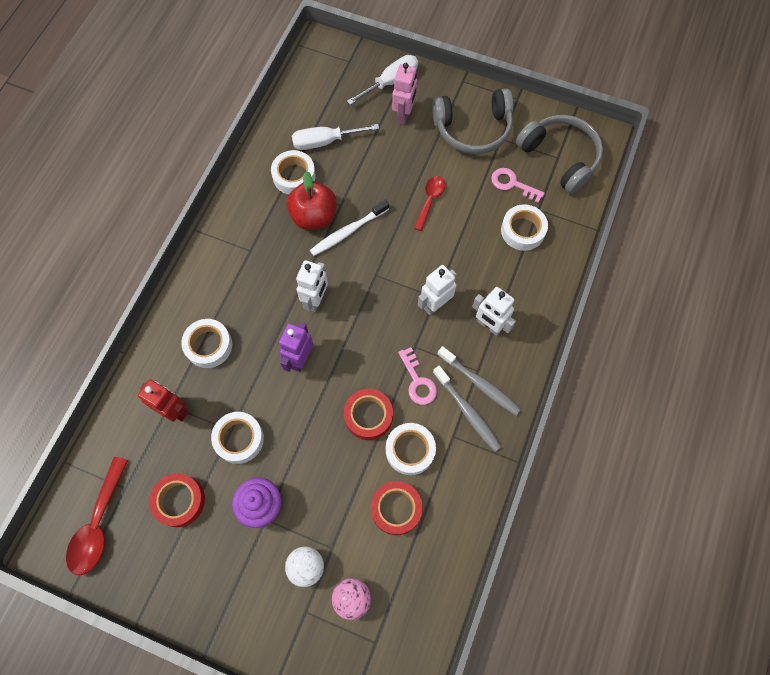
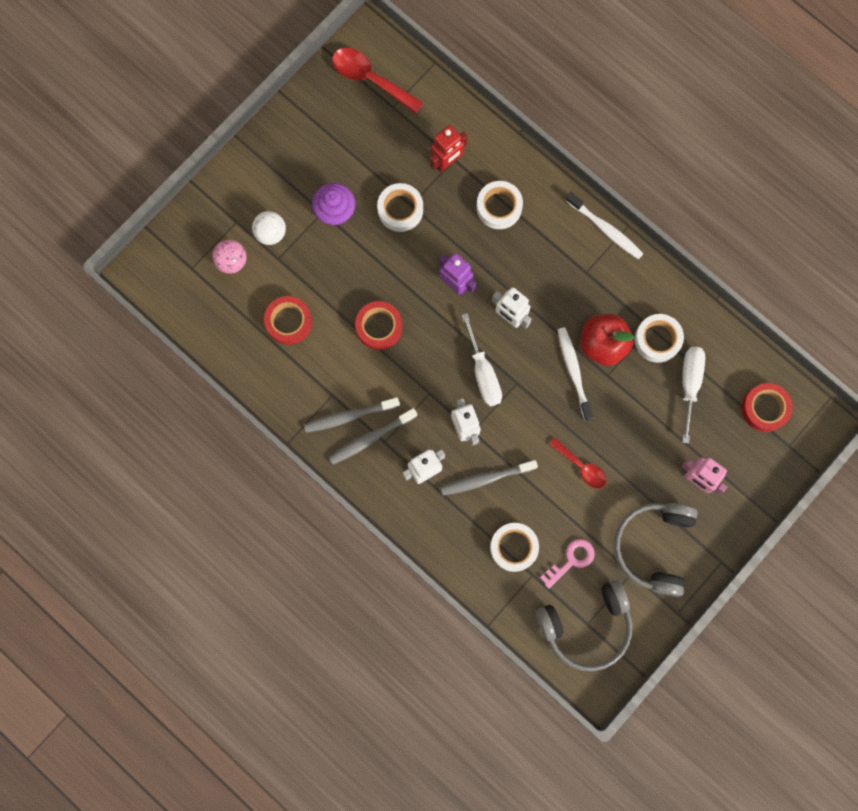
camera: 110 degrees right, 10 degrees up
(179, 501) = (365, 147): red tape -> red tape (764, 408)
(203, 246) = (605, 229): none -> white toothbrush
(391, 82) = (745, 481): white screwdriver -> white screwdriver (483, 373)
(410, 450) = (334, 352): white tape -> none
(418, 381) = (394, 382): pink key -> none
(473, 272) = (486, 479): none -> grey toothbrush

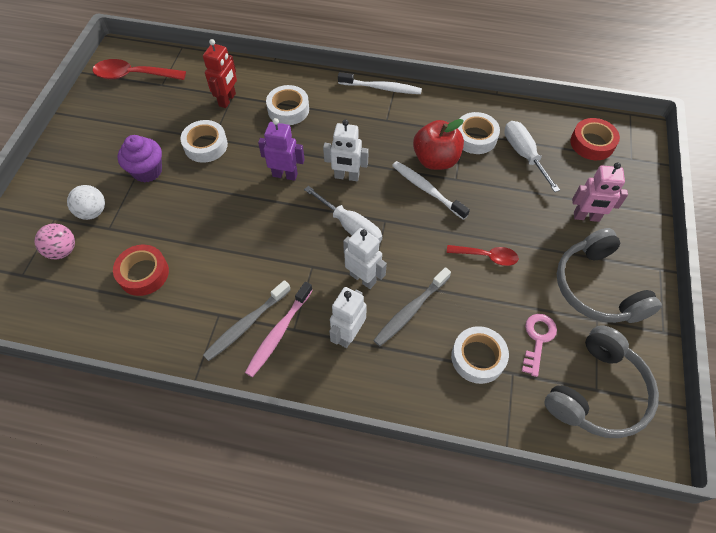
camera: 30 degrees left, 20 degrees down
(371, 438) = (279, 333): grey toothbrush -> pink toothbrush
(379, 327) = (234, 237): red tape -> none

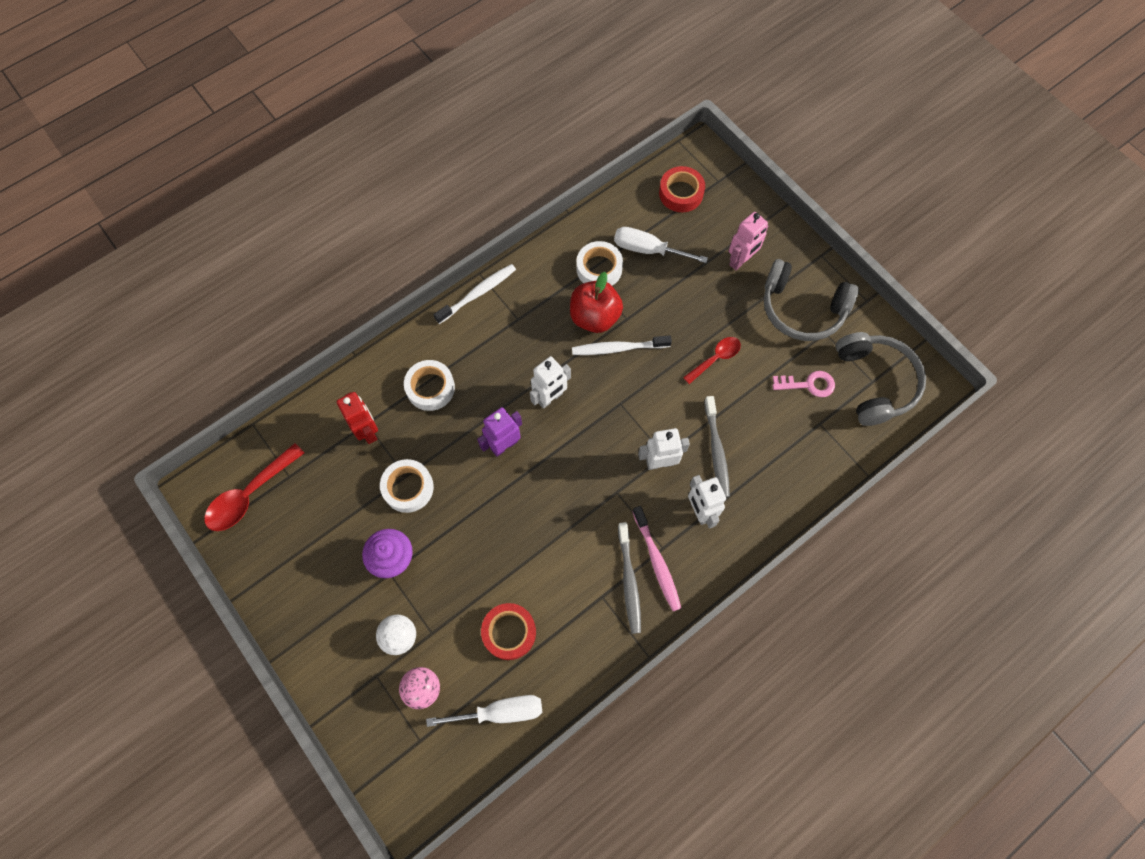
camera: 50 degrees left, 10 degrees up
(351, 227) = (604, 434): white screwdriver -> white screwdriver (500, 712)
(478, 357) = (790, 436): white tape -> none
(537, 339) = (808, 384): pink key -> pink key turned 120 degrees clockwise

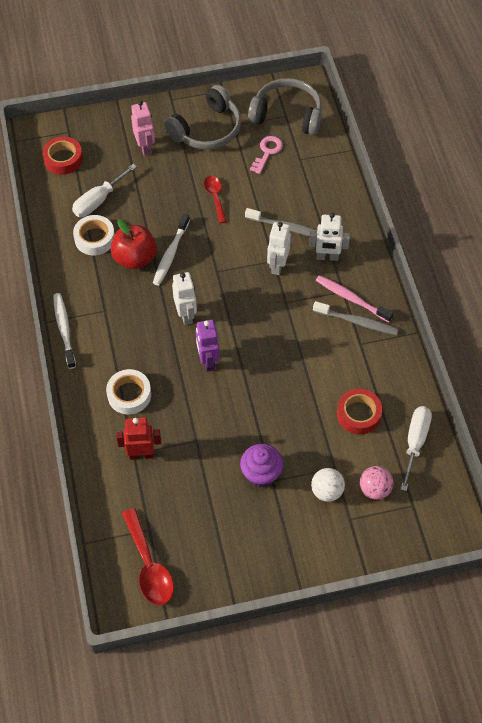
camera: 65 degrees left, 10 degrees down
(408, 488) = (207, 442): white tape -> none
(657, 562) = (351, 299): pink toothbrush -> pink toothbrush turned 150 degrees counterclockwise

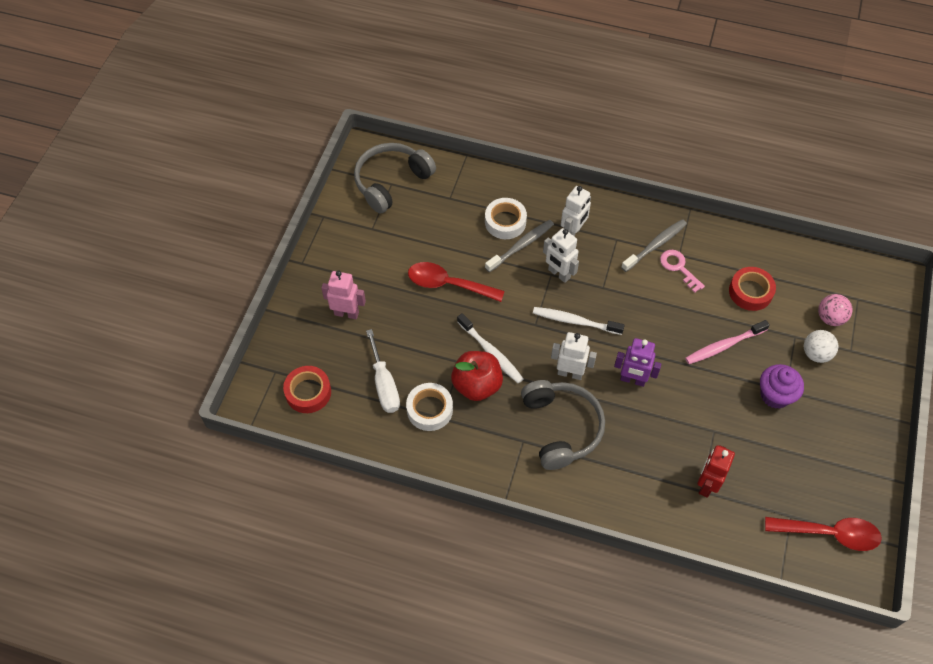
camera: 60 degrees left, 0 degrees up
(64, 329) = (524, 488): white toothbrush -> white toothbrush (575, 321)
(129, 395) = (634, 464): white tape -> white tape (505, 222)
(207, 129) = (362, 252): grey headphones -> grey headphones (561, 427)
(215, 197) = (448, 284): red spoon -> red spoon, size x1.57
(267, 152) = (424, 218): pink key -> pink key (678, 268)
(351, 299) = (628, 237): pink toothbrush -> pink toothbrush (724, 346)
(415, 442) = (798, 266): white screwdriver -> none

